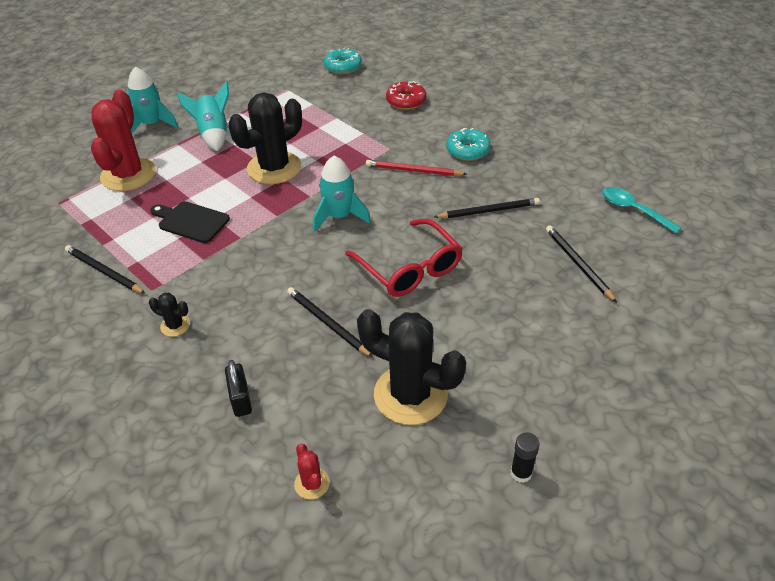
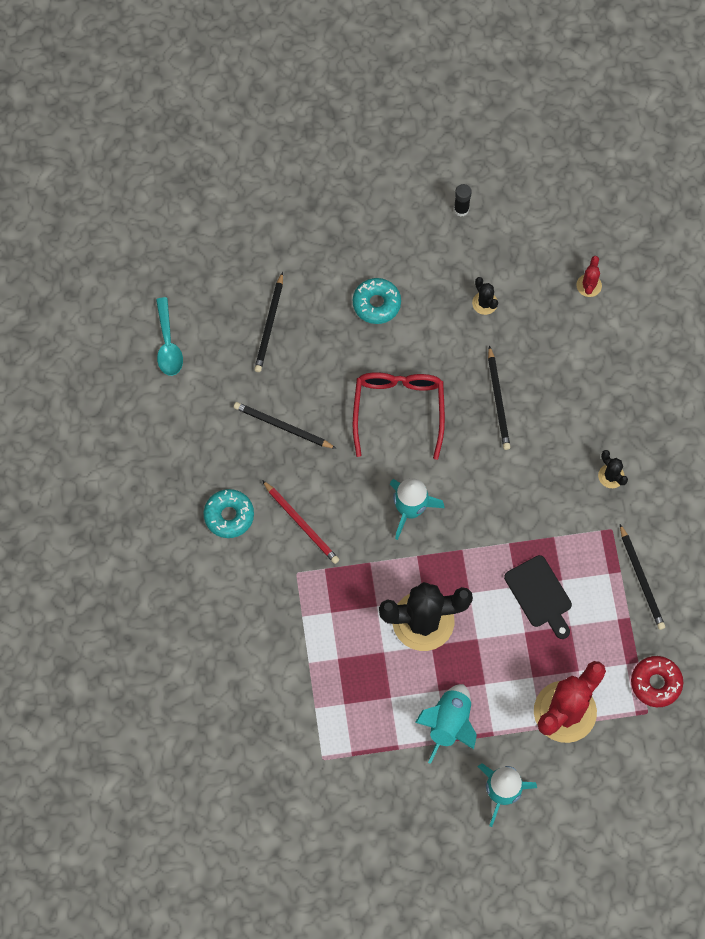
camera: 145 degrees left, 25 degrees up
(241, 399) = (598, 375): black padlock -> none
(343, 67) = (231, 760): turquoise donut -> turquoise donut (376, 304)
(406, 101) = (218, 639): red donut -> red donut (655, 683)
(410, 395) = (484, 303): black cactus -> black cactus, size x0.43

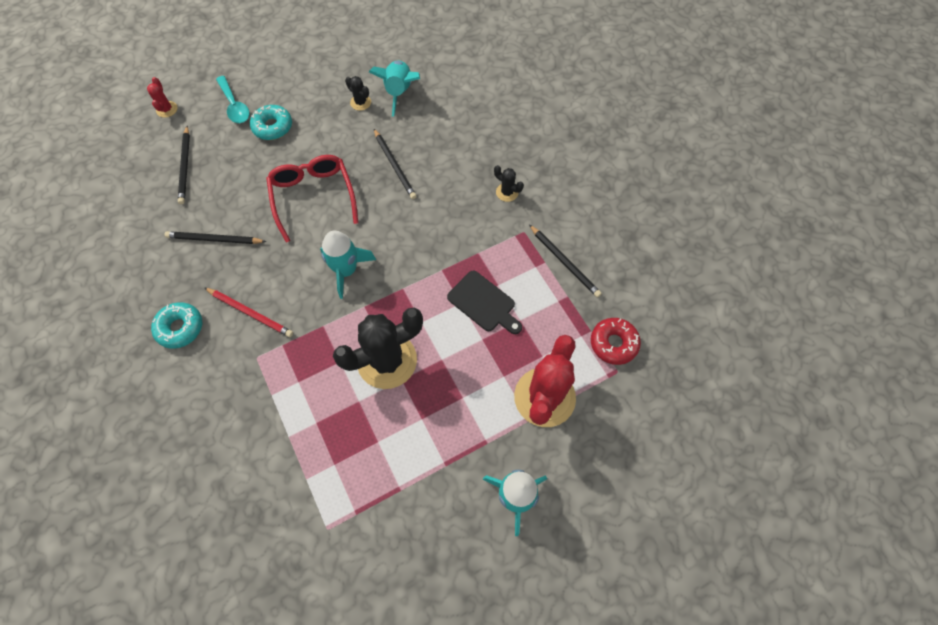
camera: 20 degrees left, 5 degrees down
(168, 344) = (97, 206): turquoise spoon -> turquoise spoon (234, 106)
(449, 724) = (442, 447): turquoise rocket -> turquoise rocket (399, 93)
(461, 209) = (322, 48): black glue stick -> none
(589, 285) = (437, 69): red cactus -> red cactus (167, 109)

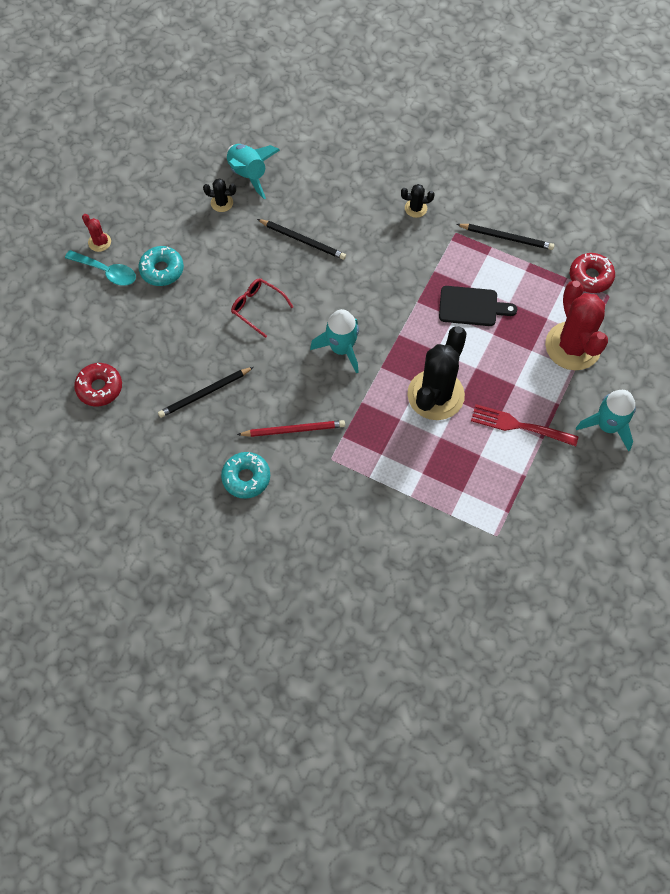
camera: 35 degrees left, 0 degrees up
(149, 187) = (99, 388): none -> red donut
(167, 109) = (43, 312): red cactus -> red cactus (99, 242)
(185, 167) = (115, 351): black pencil -> none
(313, 197) = (258, 308): red glasses -> red glasses, size x0.60
(434, 438) = (519, 426): none -> red fork

